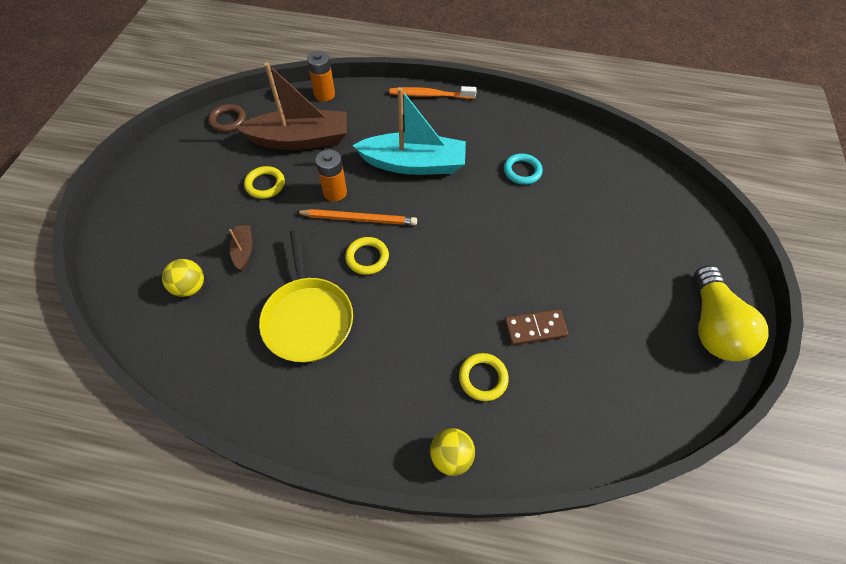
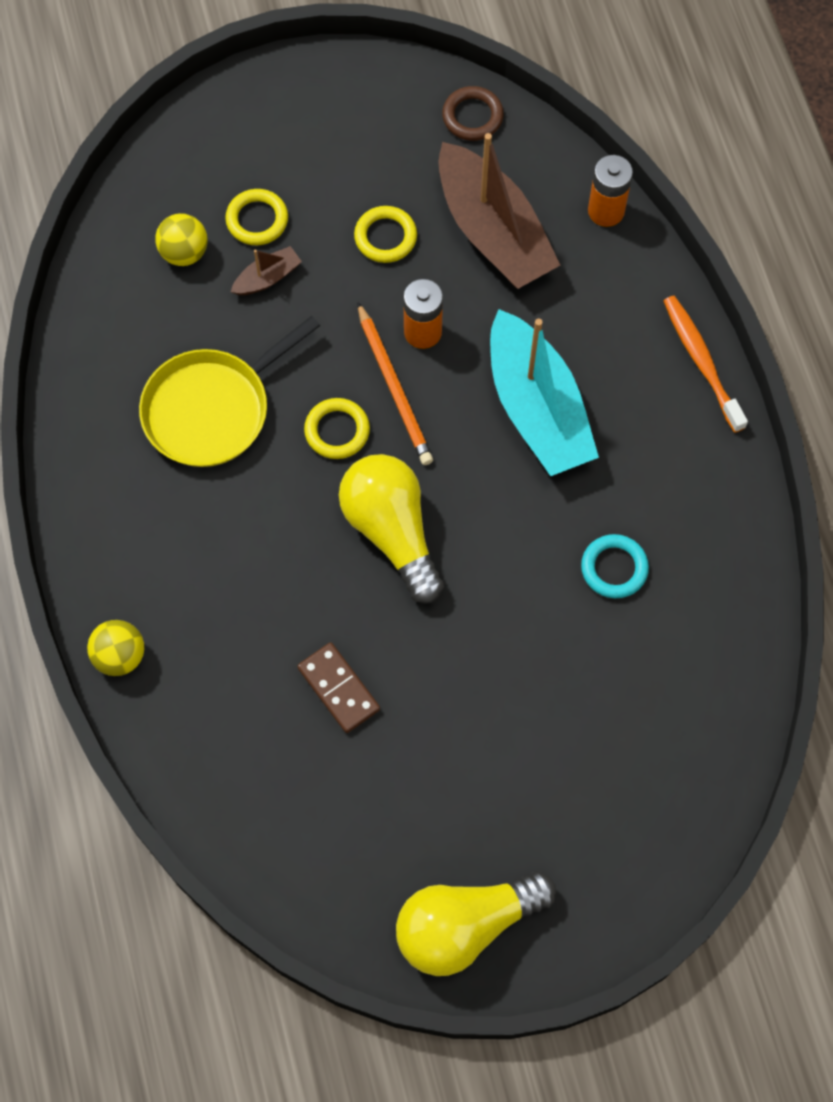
camera: 65 degrees right, 10 degrees up
(447, 258) = (392, 531): none -> yellow light bulb
(483, 378) = (234, 652): yellow ring -> yellow ring (257, 220)

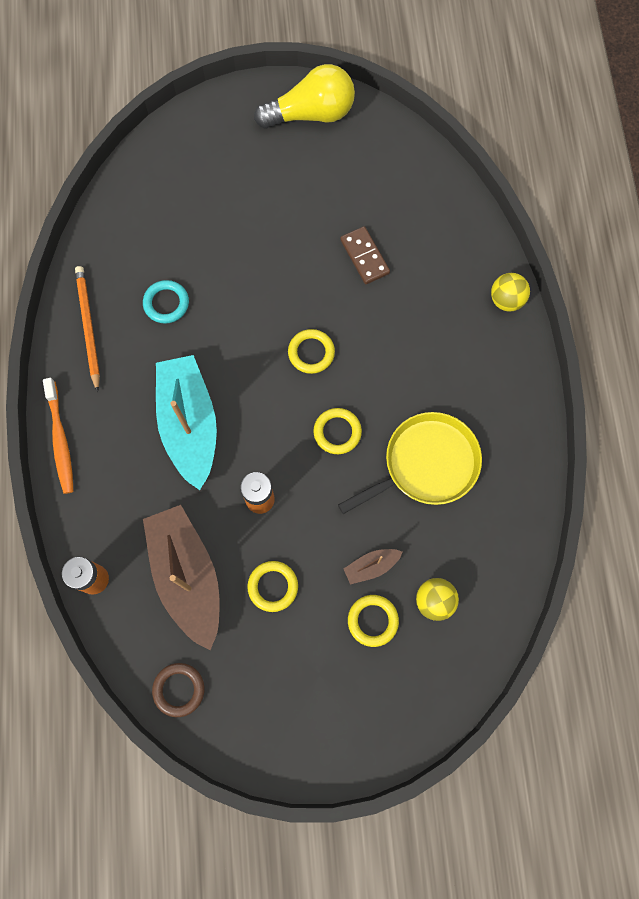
camera: 170 degrees left, 5 degrees up
(392, 531) = (311, 353): yellow light bulb -> yellow ring
(394, 387) = (290, 459): orange pencil -> orange pencil (88, 327)

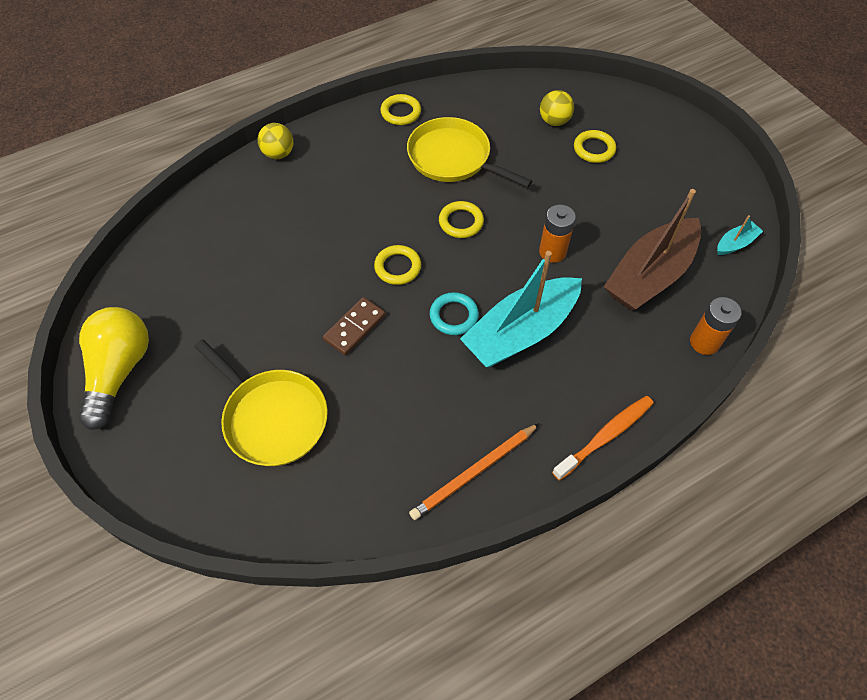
camera: 115 degrees left, 15 degrees down
(166, 303) = (409, 409): turquoise ring -> turquoise ring (454, 316)
(179, 689) = (735, 243): brown ring -> turquoise boat
(212, 206) = (273, 418): none -> yellow pan
(273, 586) = (614, 216): yellow ring -> yellow ring (401, 112)
(311, 114) = (119, 371): yellow light bulb -> yellow light bulb turned 45 degrees clockwise
(364, 257) = (278, 263): brown domino -> brown domino (354, 327)
(371, 566) = (555, 163): brown boat -> none

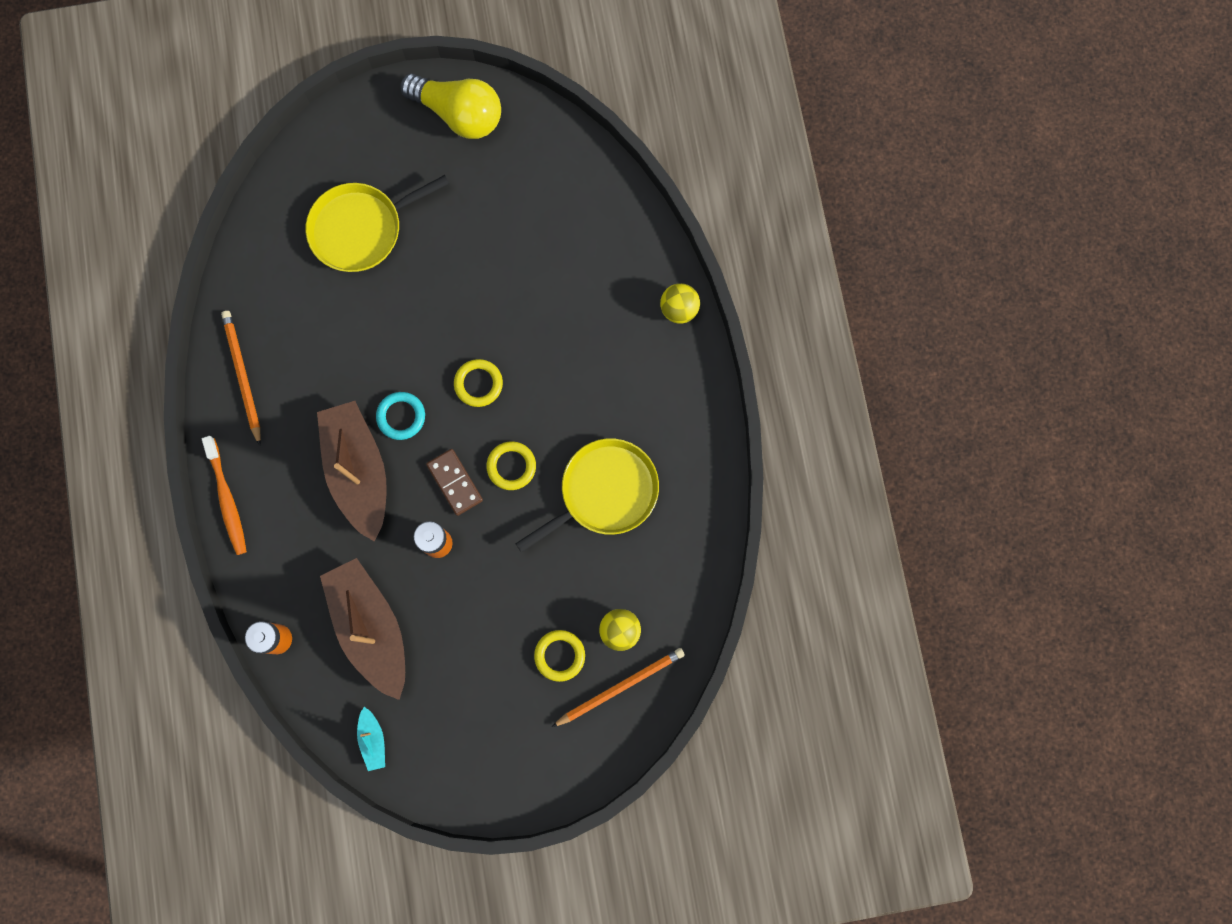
camera: 110 degrees right, 20 degrees up
(354, 327) = (425, 322): brown domino -> brown domino (455, 482)
(401, 112) = (697, 460): yellow ring -> none
(521, 332) = (358, 471): turquoise boat -> brown boat
(594, 110) = (620, 687): none -> orange pencil

